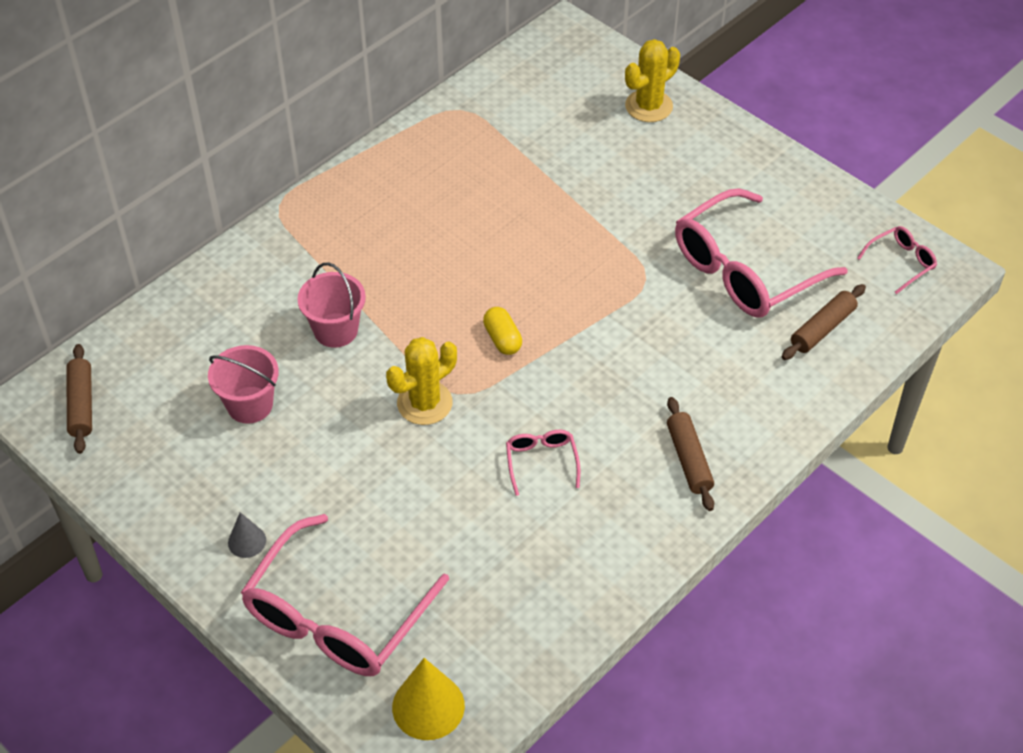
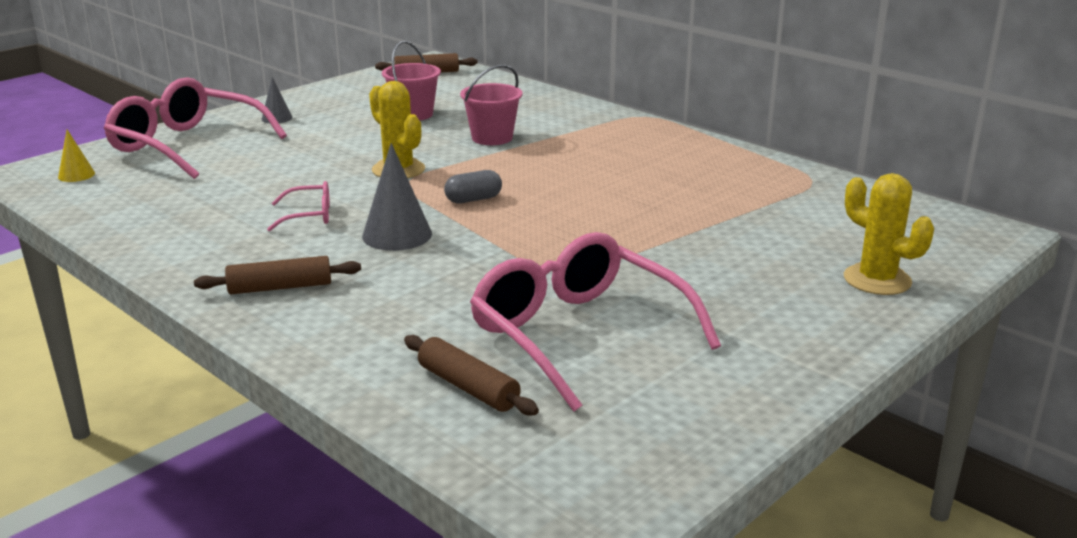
camera: 90 degrees right, 25 degrees down
(428, 706) = (76, 175): yellow cone -> yellow cone, size x0.56
(502, 339) = (473, 199): yellow capsule -> grey capsule
(582, 390) = (397, 235): none -> grey cone
(901, 262) = (605, 471): pink glasses -> none

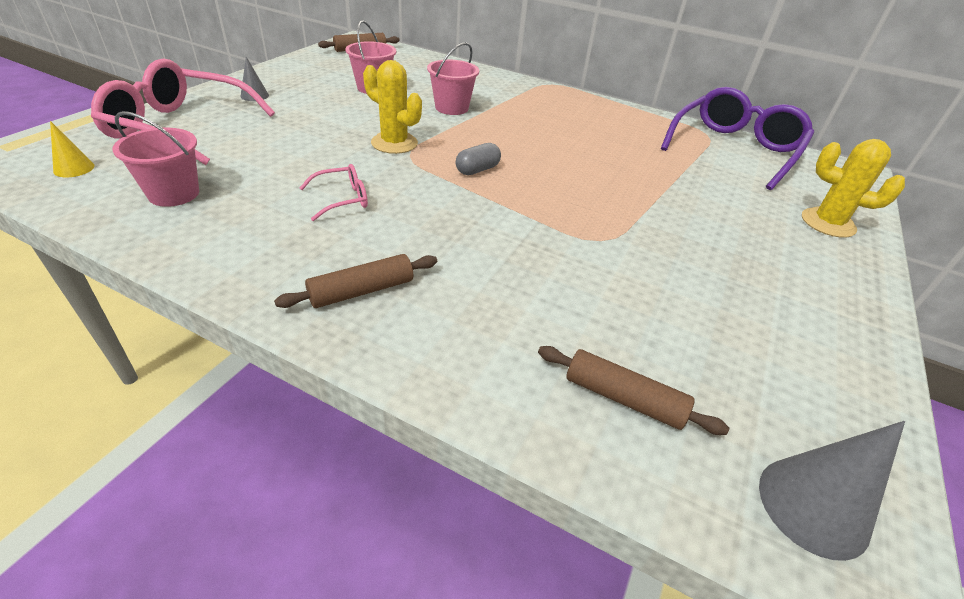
camera: 20 degrees left, 15 degrees up
(153, 200) = (174, 194): none -> pink bucket
(397, 235) = (436, 214): grey cone -> grey cone (813, 506)
(578, 334) = (667, 311): pink glasses -> none
(834, 198) = (734, 149): none -> purple glasses

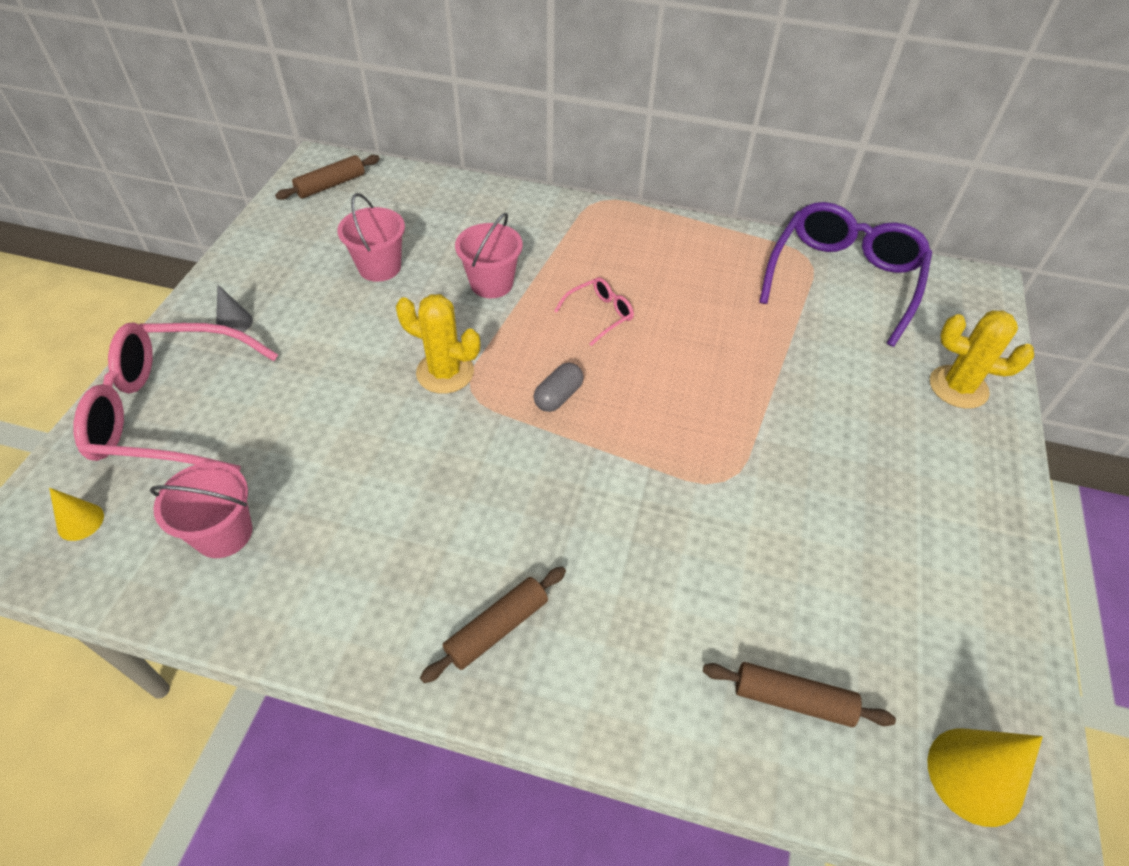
camera: 10 degrees left, 10 degrees up
(342, 199) = (422, 490): pink glasses -> pink glasses (600, 314)
(813, 506) = (975, 775): grey cone -> yellow cone

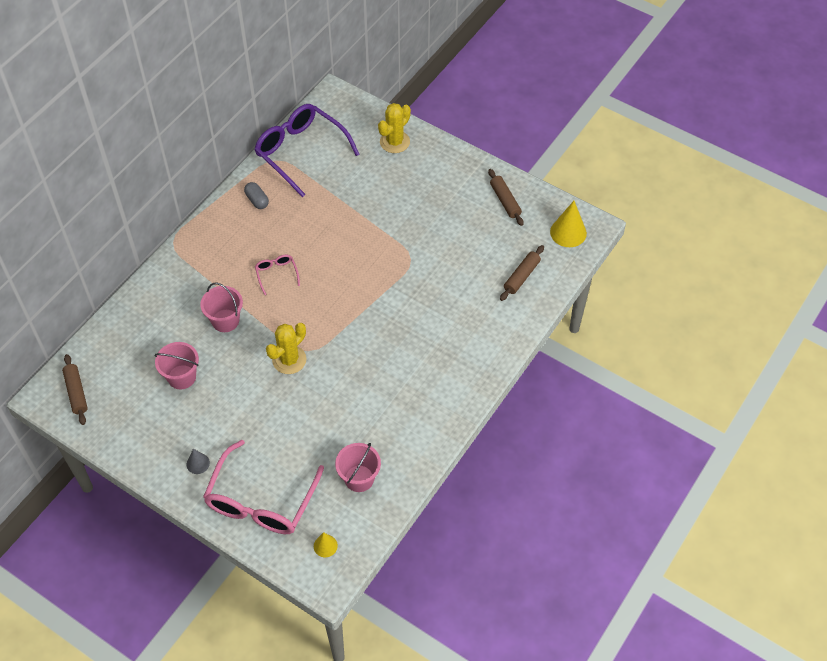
camera: 70 degrees left, 5 degrees up
(497, 628) = (454, 371): brown rolling pin -> brown rolling pin (505, 201)
(558, 396) = (329, 311): grey capsule -> grey capsule (257, 200)

